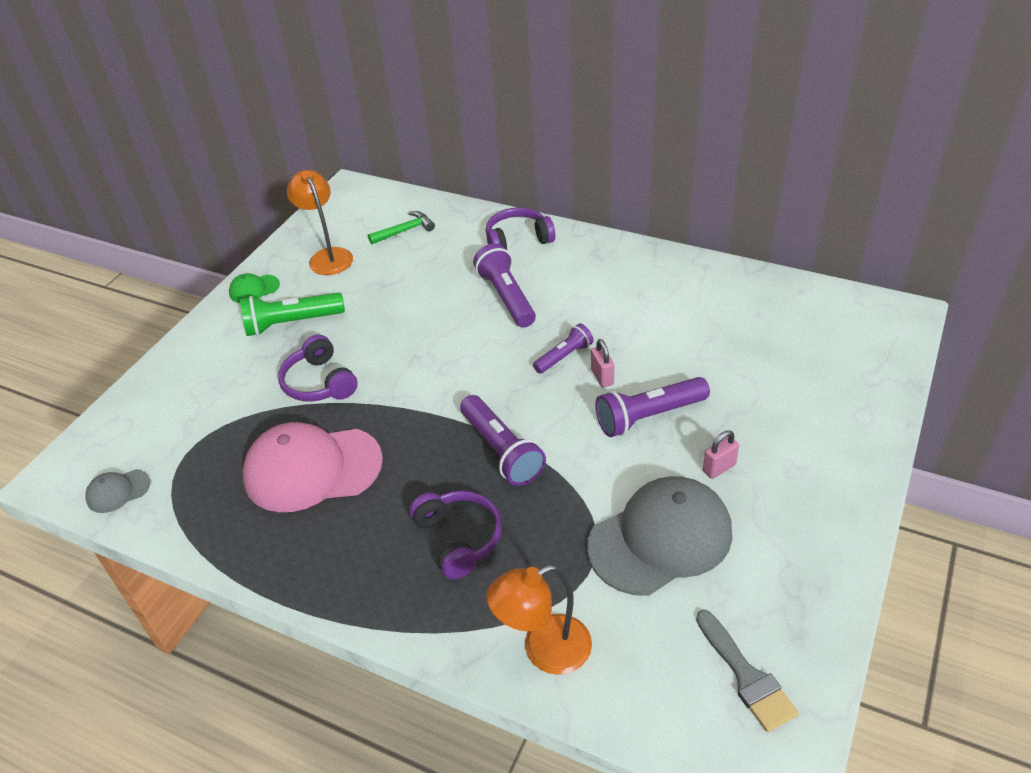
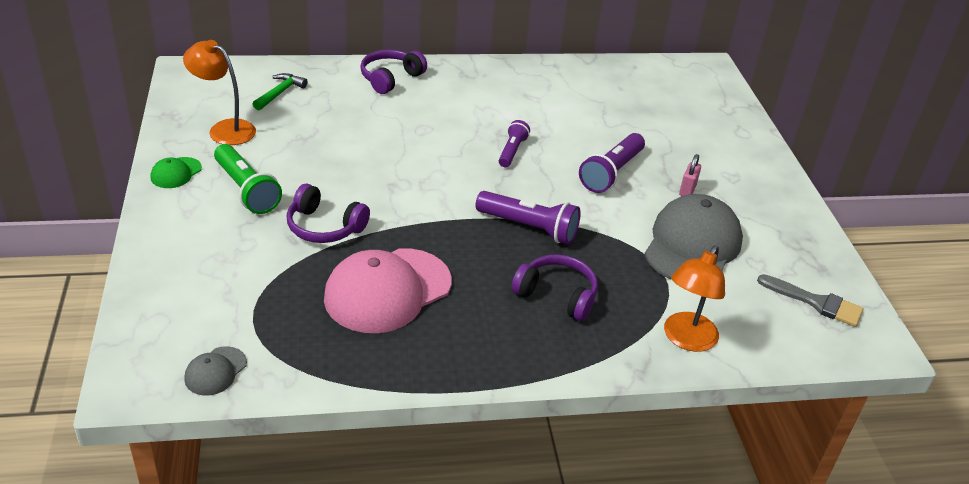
camera: 40 degrees left, 5 degrees down
(291, 323) = (246, 190): green flashlight -> green flashlight turned 75 degrees counterclockwise
(506, 297) = (424, 122): purple flashlight -> none
(602, 377) = (554, 157): pink padlock -> none

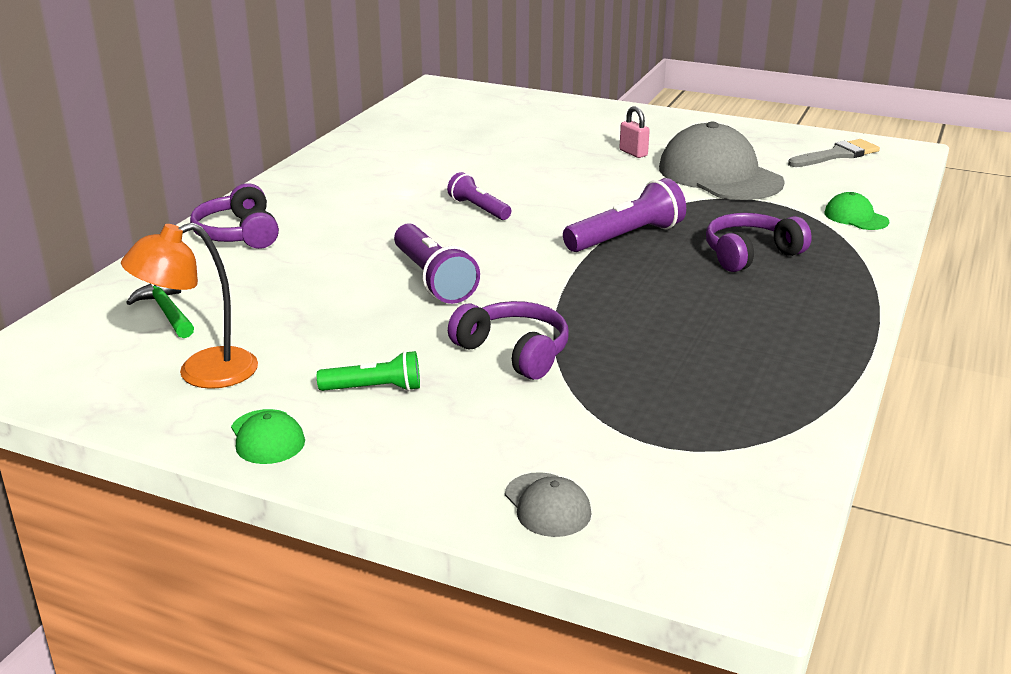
camera: 55 degrees left, 10 degrees down
(215, 371) = (754, 498): grey cap -> grey cap (547, 505)
(246, 190) = (374, 389): green flashlight -> green flashlight, size x0.62
(324, 227) = (514, 352): purple headphones -> purple headphones turned 105 degrees counterclockwise
(387, 290) = (674, 342): pink cap -> none
(611, 173) = (571, 175): purple flashlight -> purple flashlight (433, 279)
(686, 339) = (856, 217): orange lamp -> green cap

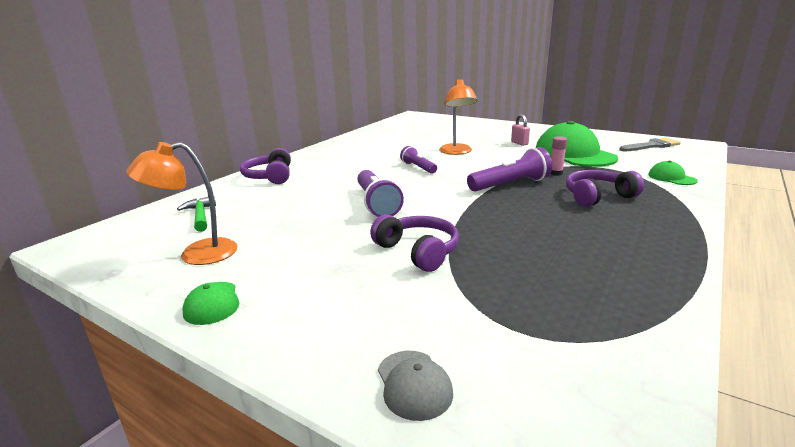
camera: 10 degrees right, 5 degrees down
(374, 389) = (308, 271): green flashlight -> none
(534, 174) = (457, 152): none -> orange lamp
(692, 213) = (556, 173): none -> pink glue stick
(719, 175) = (574, 154): grey cap -> green cap

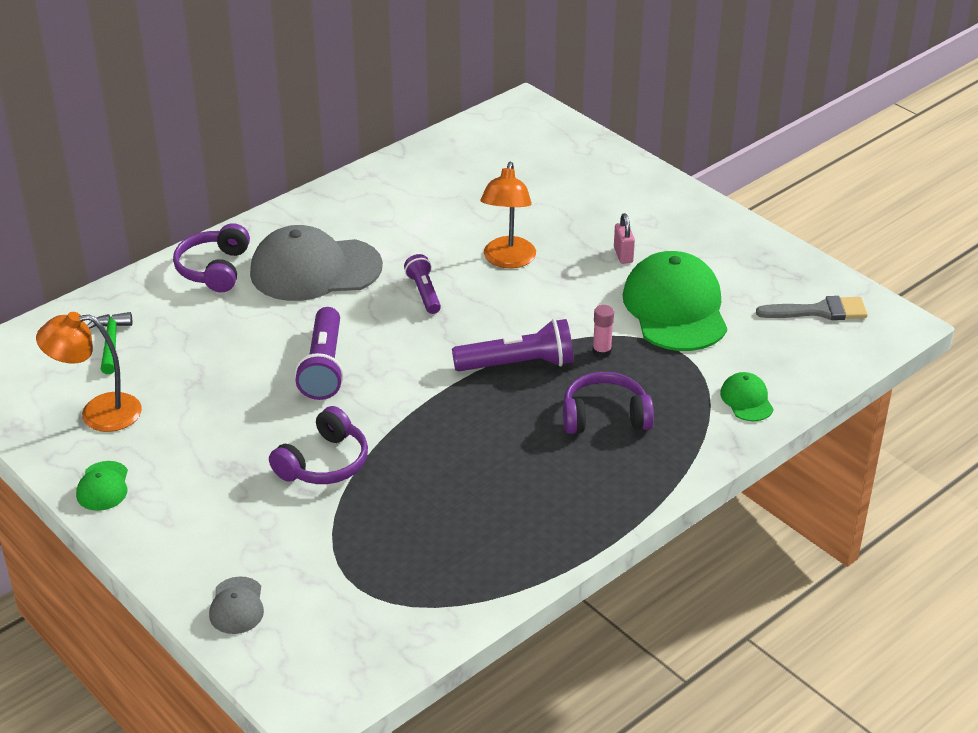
camera: 15 degrees right, 15 degrees up
(340, 169) = (315, 270): none -> grey cap
(418, 251) = (324, 463): purple headphones -> purple headphones turned 60 degrees clockwise

